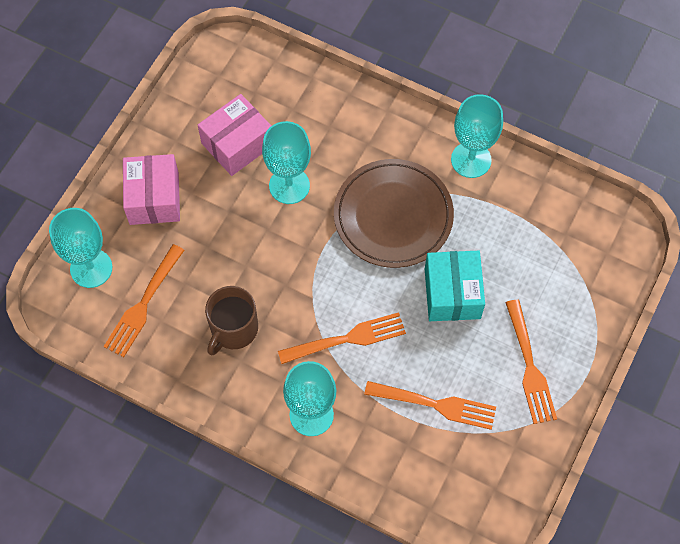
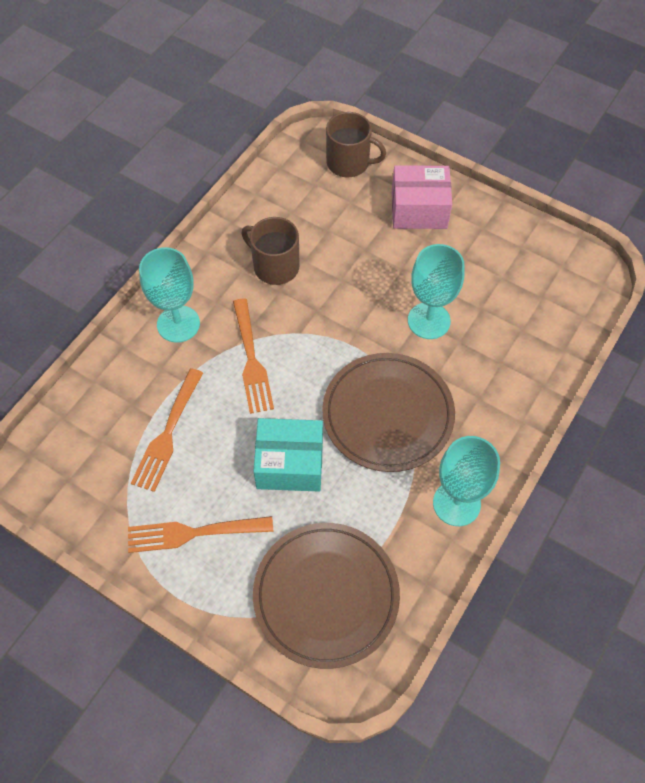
camera: 95 degrees right, 5 degrees down
(91, 268) = (349, 163): turquoise goblet -> brown mug
(143, 304) = (309, 199): orange fork -> none
(237, 144) = (479, 278): pink box -> none
(566, 254) = (326, 595): none -> brown plate

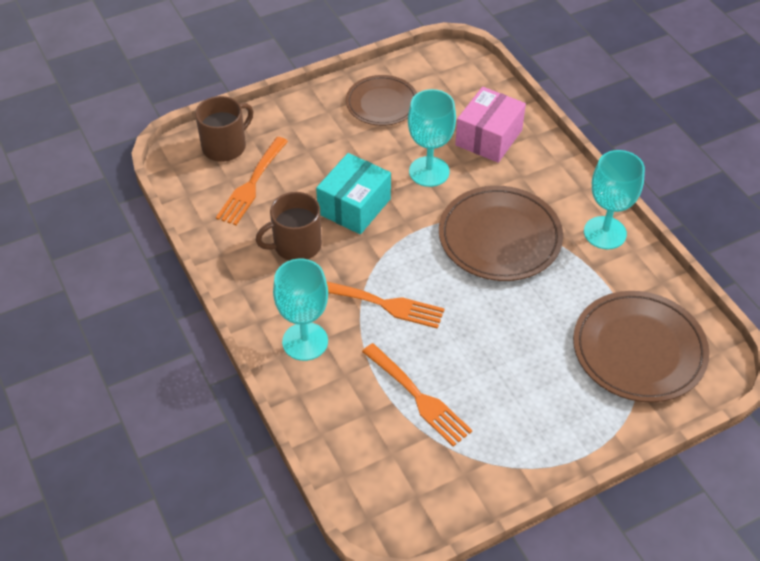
camera: 60 degrees left, 10 degrees down
(193, 533) = (530, 418): orange fork -> orange fork (252, 184)
(290, 464) = (505, 322): turquoise box -> turquoise box (354, 206)
(419, 209) = (314, 126): pink box -> pink box (488, 137)
(486, 244) = (382, 103): none -> brown plate

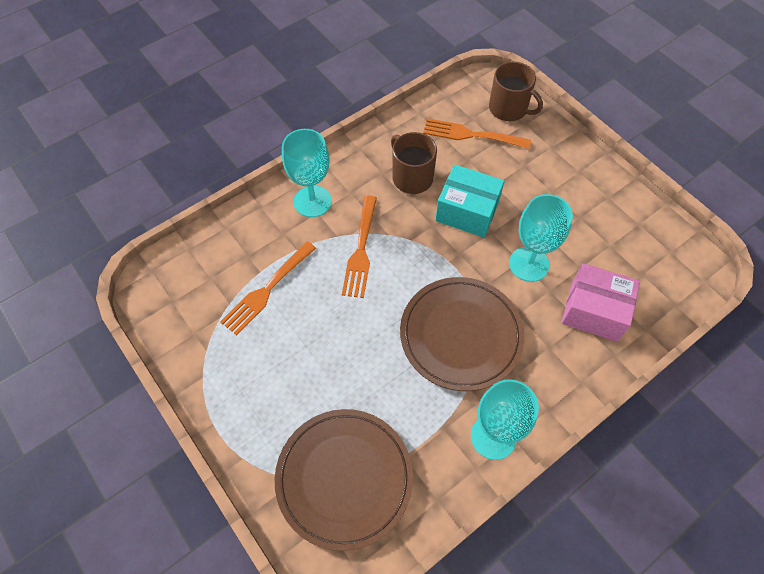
camera: 80 degrees right, 10 degrees up
(382, 103) = (606, 212): brown plate -> none

